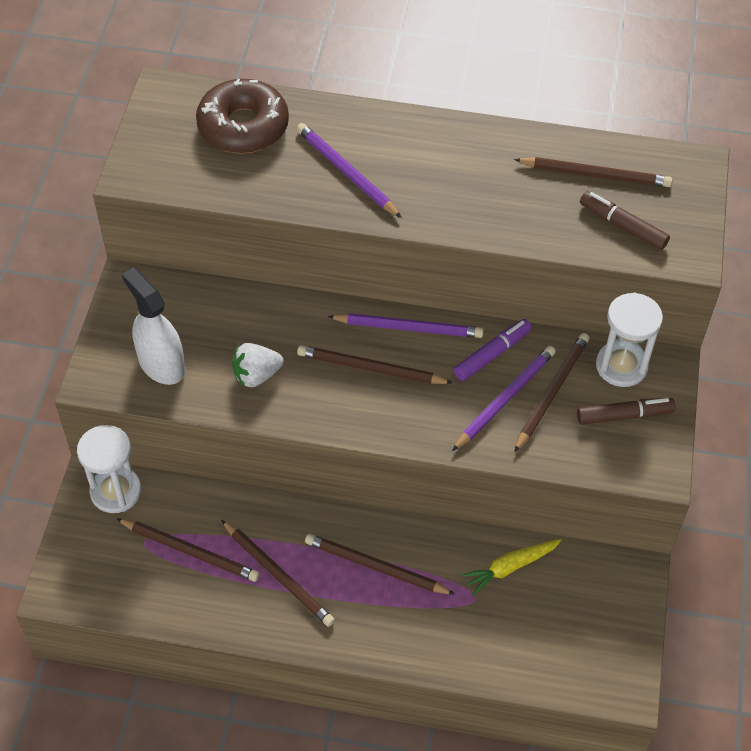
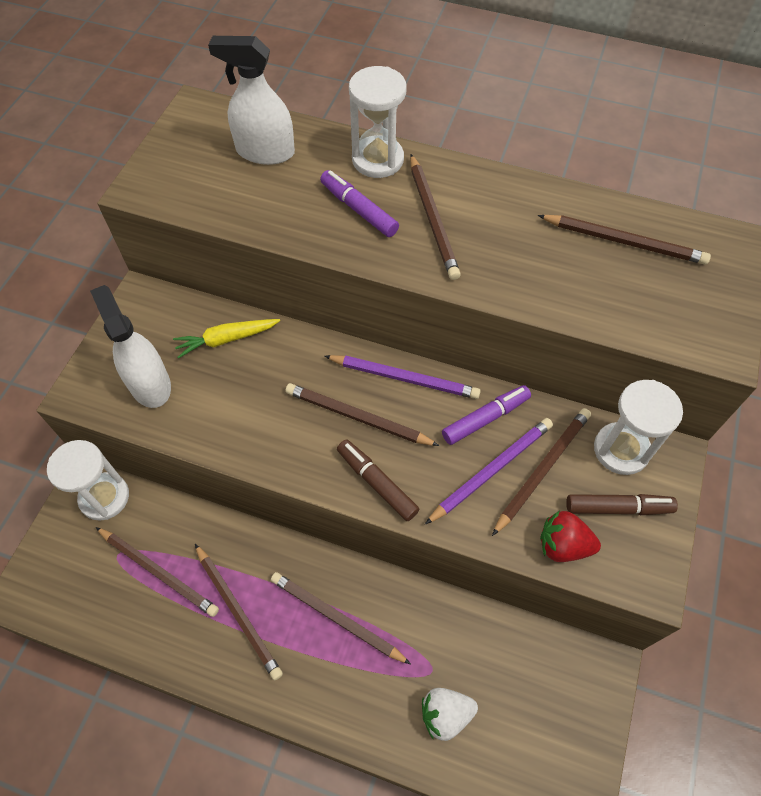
camera: 10 degrees right, 5 degrees up
(243, 126) = (265, 152): brown donut -> white spray bottle
(256, 375) = (240, 409): white strawberry -> white strawberry (445, 714)
(346, 172) = (358, 209): purple pencil -> purple marker
(354, 122) = (377, 160): none -> white hourglass
(417, 173) = (433, 219): none -> brown pencil
(510, 567) = (473, 640): yellow carrot -> yellow carrot (226, 339)
(579, 452) = (563, 545): none -> red strawberry
(622, 226) = (648, 302): brown marker -> brown marker (376, 483)

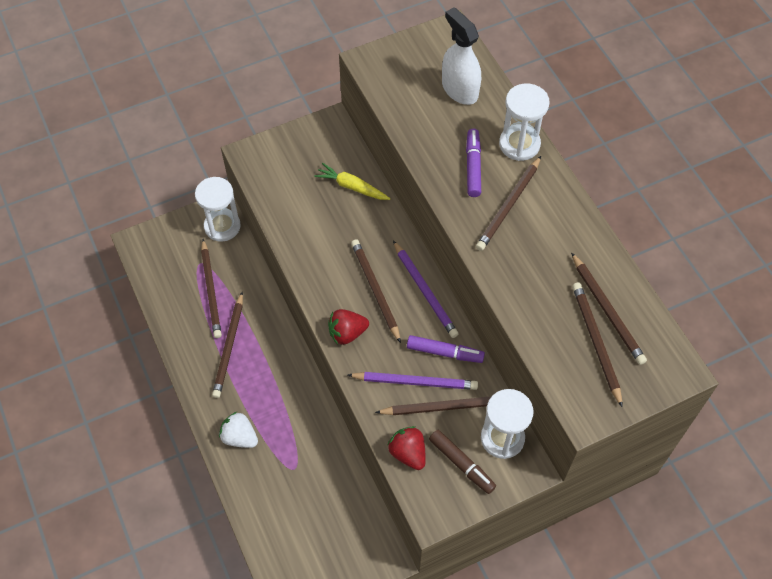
camera: 45 degrees right, 0 degrees up
(150, 384) = (287, 179): white spray bottle -> none
(336, 618) = (274, 396): brown pencil -> brown pencil (596, 343)
(376, 483) = (347, 333): brown marker -> red strawberry
(445, 714) = (277, 495): white strawberry -> white strawberry (239, 437)

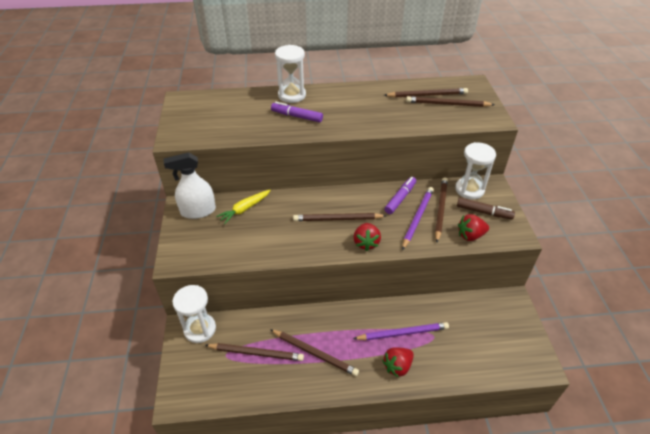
camera: 70 degrees left, 15 degrees down
(239, 437) = (397, 366): white strawberry -> red strawberry
(425, 291) = (350, 195): purple pencil -> purple pencil (403, 333)
(459, 89) = (231, 107): white spray bottle -> white spray bottle (198, 211)
(461, 464) = (484, 212): brown marker -> brown marker turned 45 degrees clockwise
(509, 206) = (335, 110): brown pencil -> none

